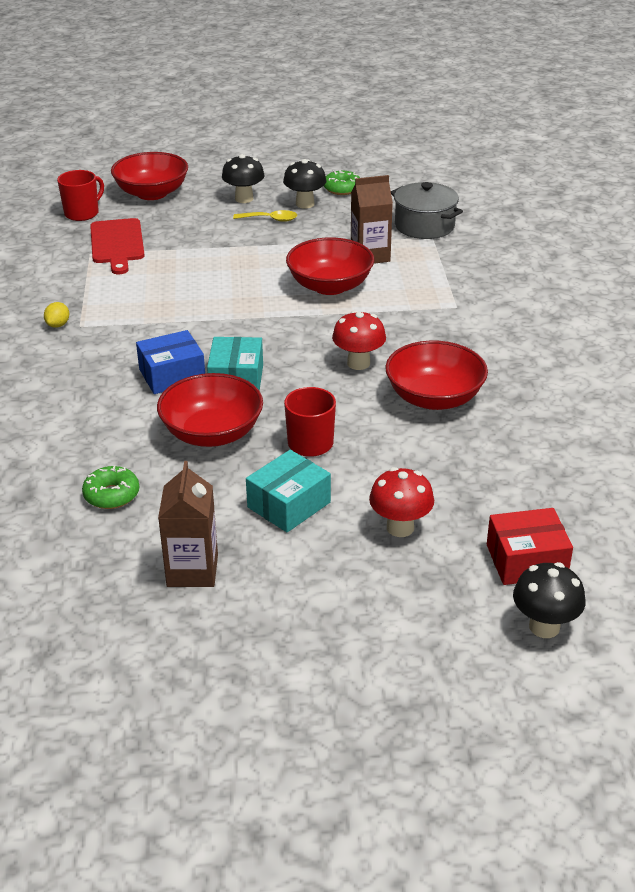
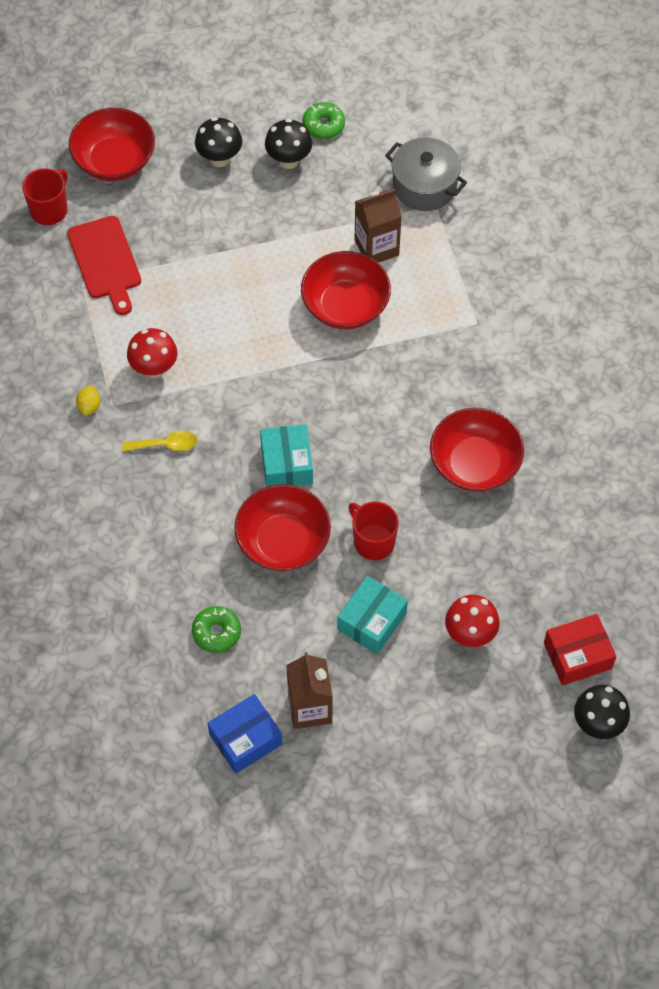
camera: 10 degrees left, 25 degrees up
(172, 375) = (224, 467): blue box -> blue box (245, 739)
(270, 219) = (258, 195): yellow spoon -> yellow spoon (166, 445)
(358, 363) = (396, 424): red mushroom -> red mushroom (154, 368)

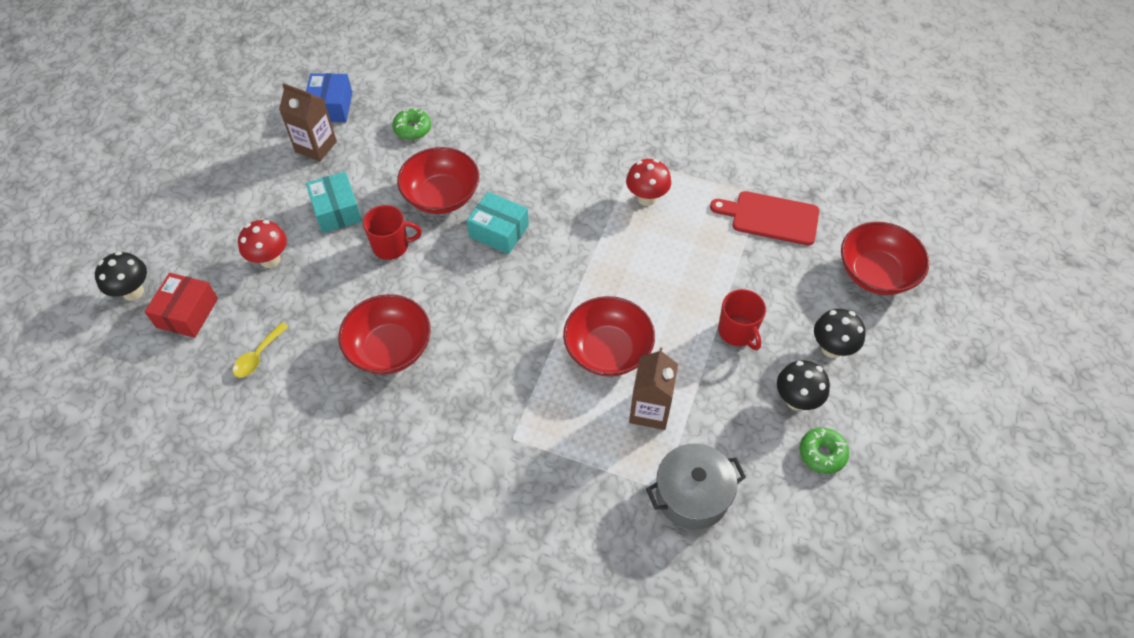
camera: 125 degrees right, 5 degrees down
(49, 210) = (848, 208): red mug -> red mug (737, 332)
(89, 406) = (643, 148): yellow lemon -> none
(166, 445) = (576, 173): yellow spoon -> yellow spoon (258, 356)

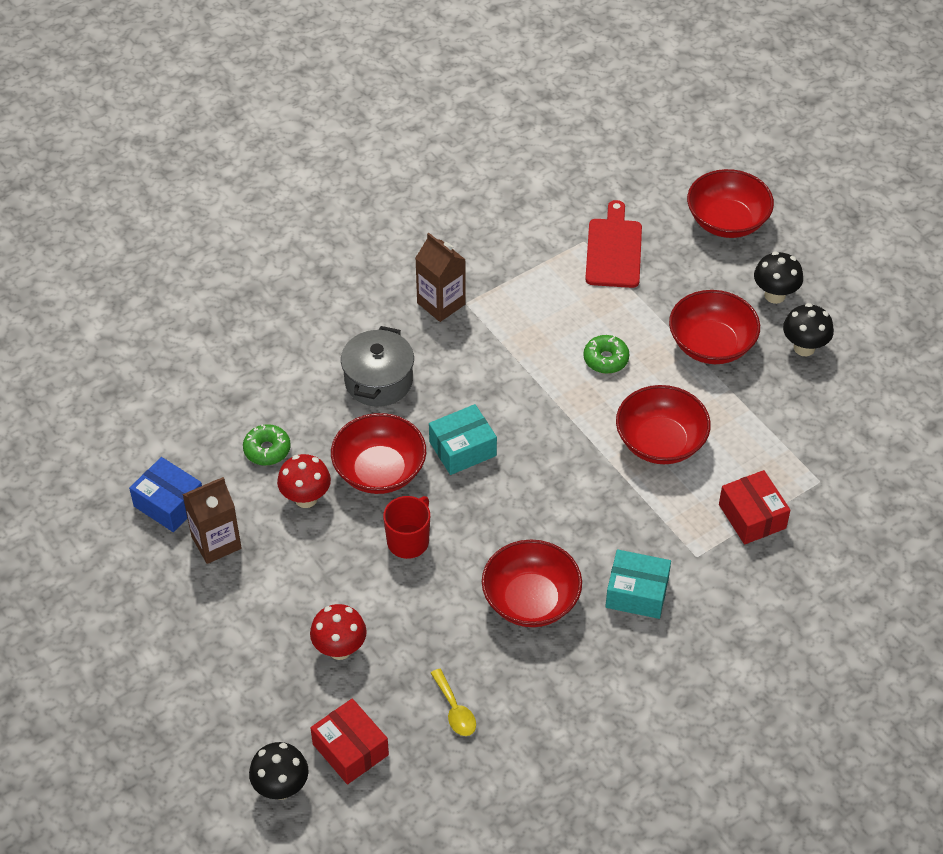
camera: 55 degrees left, 5 degrees down
(337, 211) = (323, 564): turquoise box -> turquoise box (637, 593)
(584, 457) = (752, 516): none -> red box
(646, 198) = (518, 320): red mushroom -> red mushroom (306, 498)
(650, 410) = (741, 447): brown carton -> brown carton (441, 303)
(692, 495) = (838, 465): grey pot -> grey pot (378, 381)
(737, 332) = (711, 344): red mug -> red bowl
(771, 217) = (614, 250): red cutting board -> red cutting board turned 135 degrees clockwise
(822, 454) = (862, 362): green donut -> green donut (606, 359)

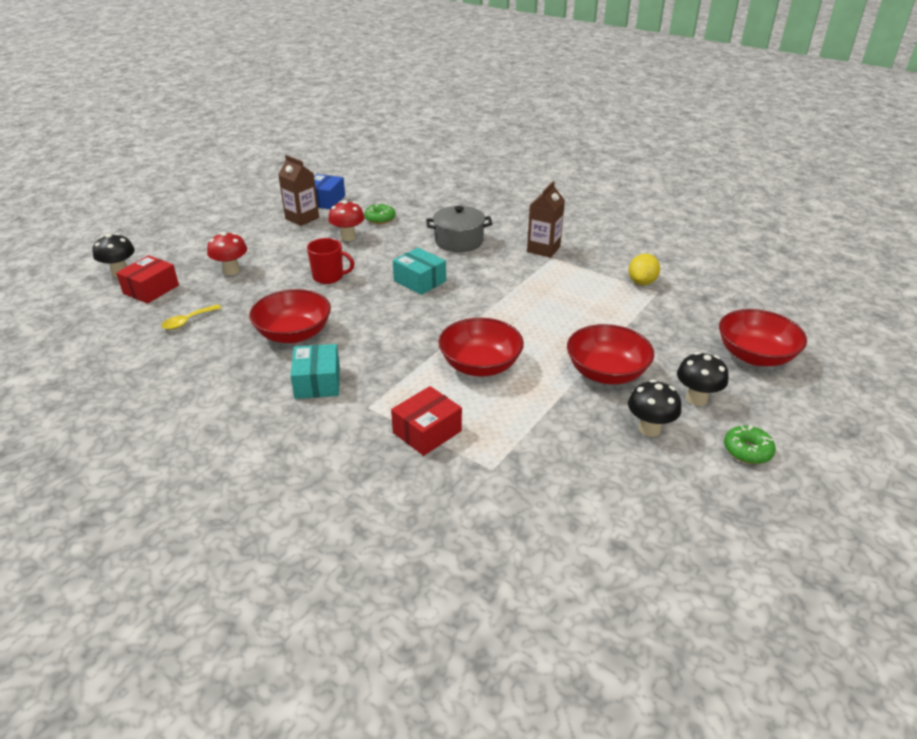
camera: 70 degrees right, 15 degrees down
(379, 471) = (383, 256): red bowl -> none
(558, 245) = (642, 282): none -> yellow lemon
(606, 359) = (547, 323): green donut -> green donut (747, 450)
(614, 250) = (662, 306): red cutting board -> none

